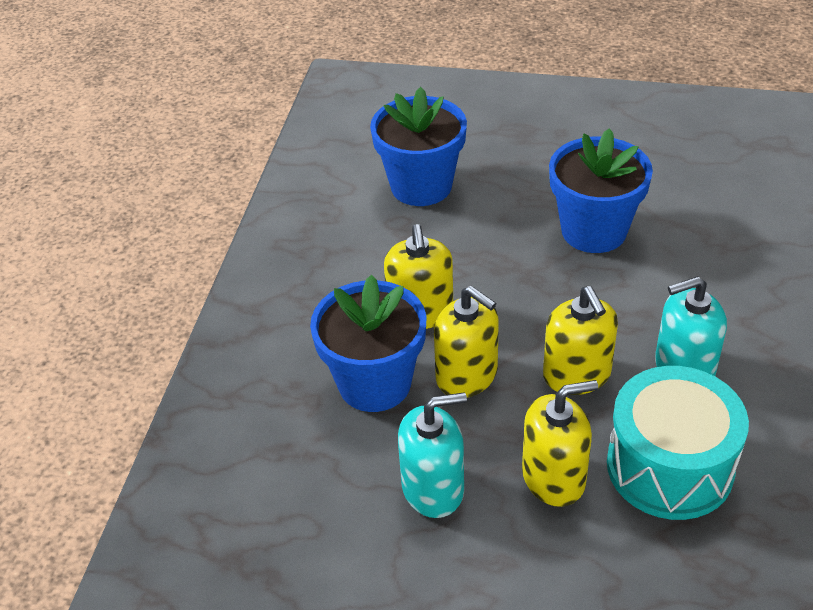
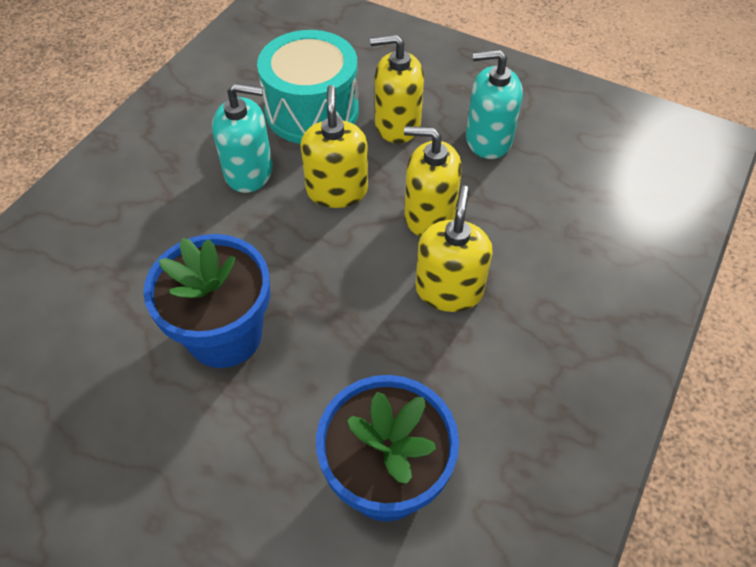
camera: 165 degrees left, 10 degrees up
(374, 383) = (513, 231): blue flower pot -> none
(467, 375) = (429, 215): yellow soap dispenser -> yellow soap dispenser turned 45 degrees counterclockwise

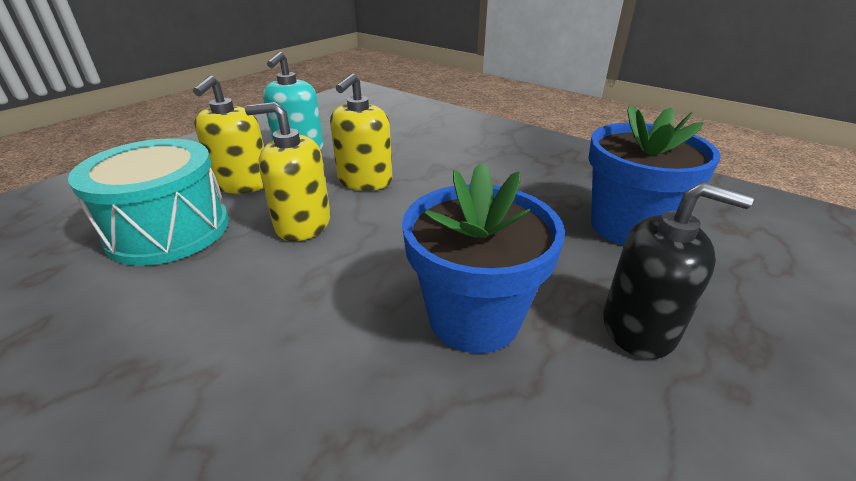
camera: 80 degrees left, 20 degrees down
(221, 461) = (639, 327): none -> black soap dispenser
(249, 172) = (225, 285): turquoise soap dispenser -> none
(449, 290) = (447, 181): yellow soap dispenser -> none

